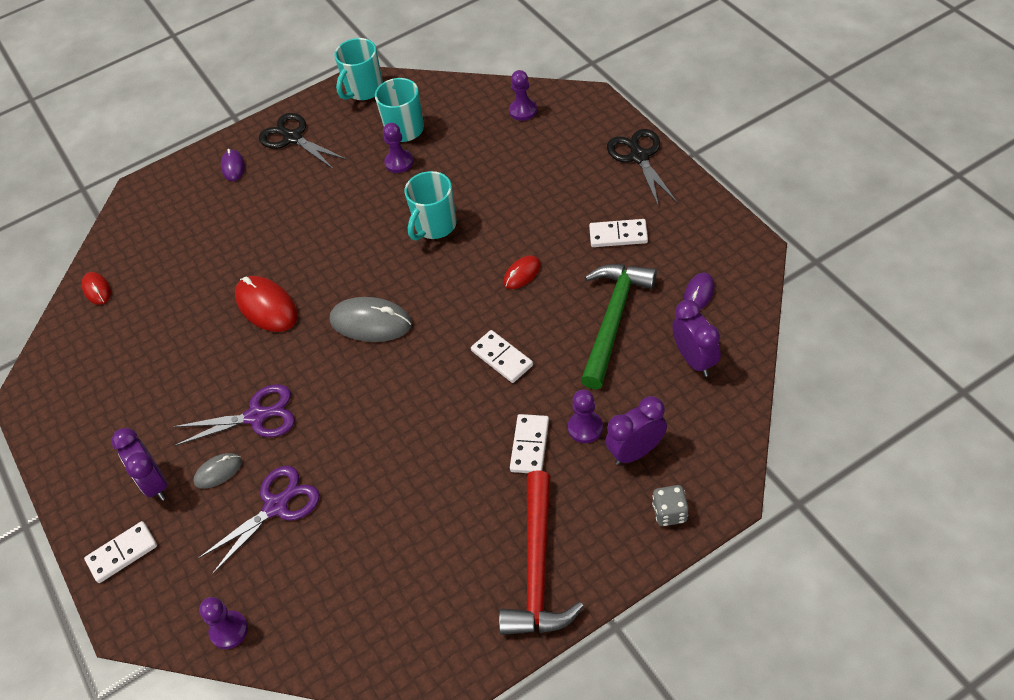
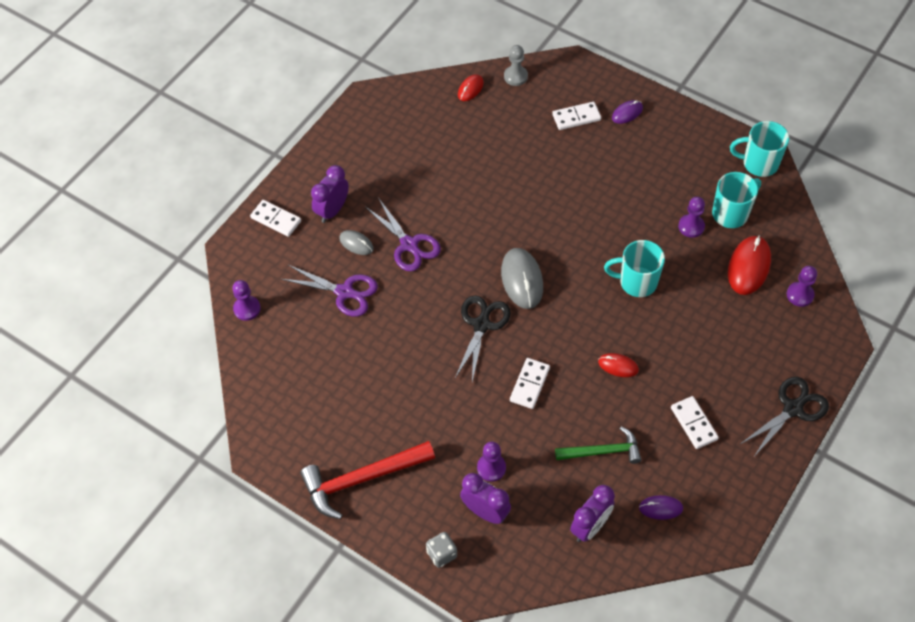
camera: 60 degrees right, 5 degrees up
(114, 244) = (515, 76): none -> grey pawn
(266, 306) = (505, 203): red mouse -> red mouse (748, 267)
(293, 138) = (678, 139): black scissors -> black scissors (481, 325)
(530, 445) = (459, 435): white domino -> white domino (576, 117)
(613, 320) = (603, 451): green hammer -> green hammer, size x0.64

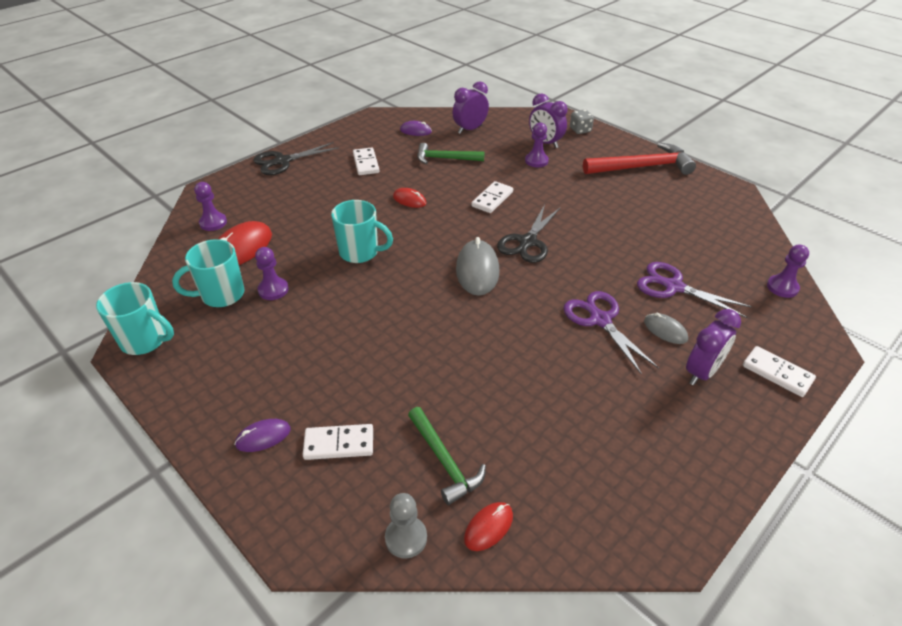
camera: 170 degrees left, 15 degrees down
(505, 119) = (444, 461): none -> green hammer

